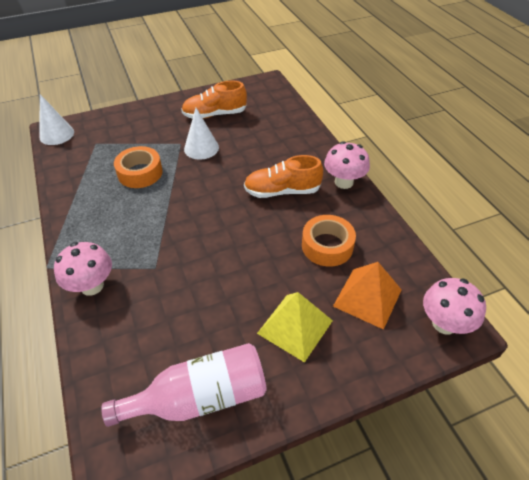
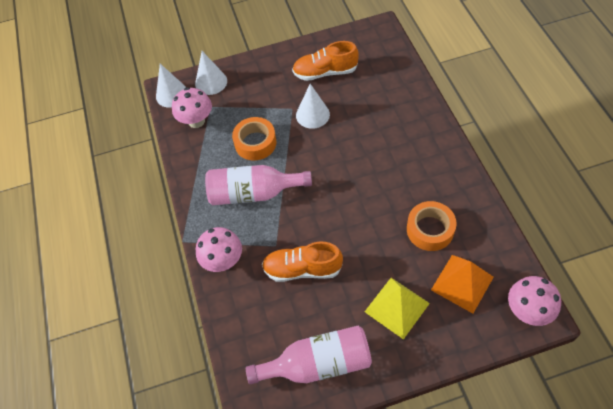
camera: 10 degrees right, 10 degrees up
(99, 124) = (211, 82): none -> white cone
(133, 218) = (253, 193): none -> pink bottle
(282, 191) = (390, 168): orange shoe -> orange shoe (302, 269)
(344, 182) = (451, 159): pink mushroom -> pink mushroom (196, 121)

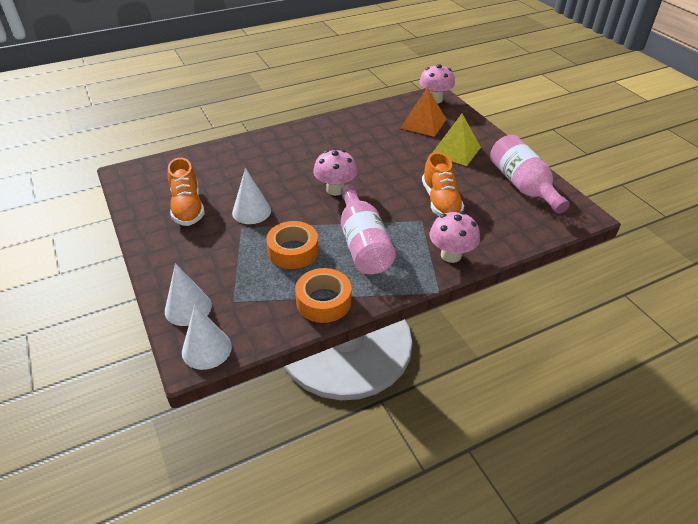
camera: 105 degrees left, 15 degrees down
(196, 121) = (258, 311): pink mushroom -> pink mushroom (335, 189)
(430, 230) = (380, 138): orange tape -> orange tape (323, 301)

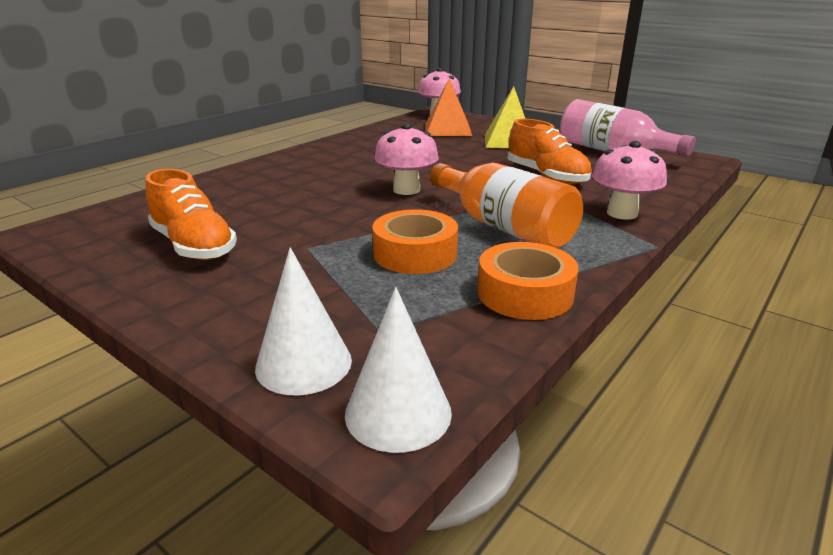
camera: 25 degrees left, 15 degrees down
(251, 211) = (307, 229): white cone -> none
(363, 244) = (503, 227): pink bottle -> orange bottle

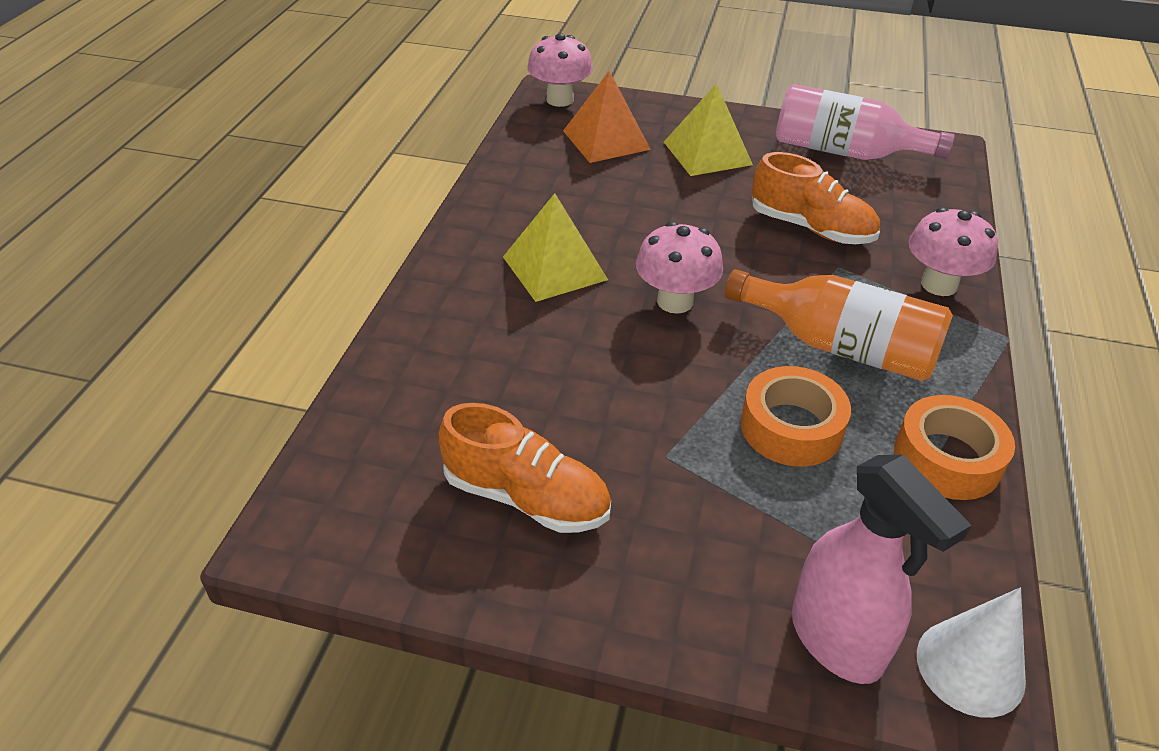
camera: 25 degrees left, 15 degrees up
(304, 363) = (836, 641): white cone -> pink spray bottle
(347, 167) = (554, 268): none -> yellow pyramid

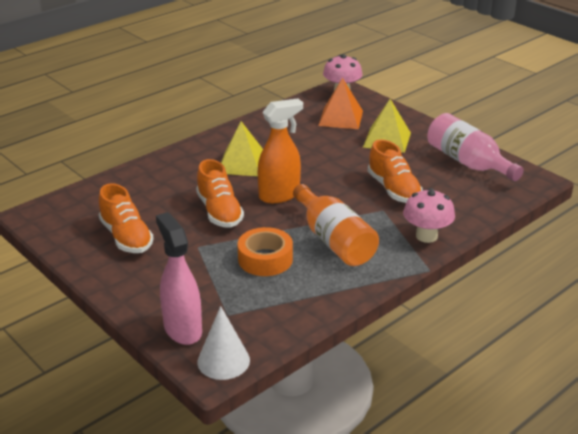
camera: 35 degrees right, 10 degrees down
(622, 372) = (219, 212): none -> orange shoe
(675, 301) = (279, 195): pink mushroom -> orange spray bottle
(836, 641) = (182, 329): pink spray bottle -> pink spray bottle turned 150 degrees clockwise
(947, 458) = (320, 298): orange tape -> none

